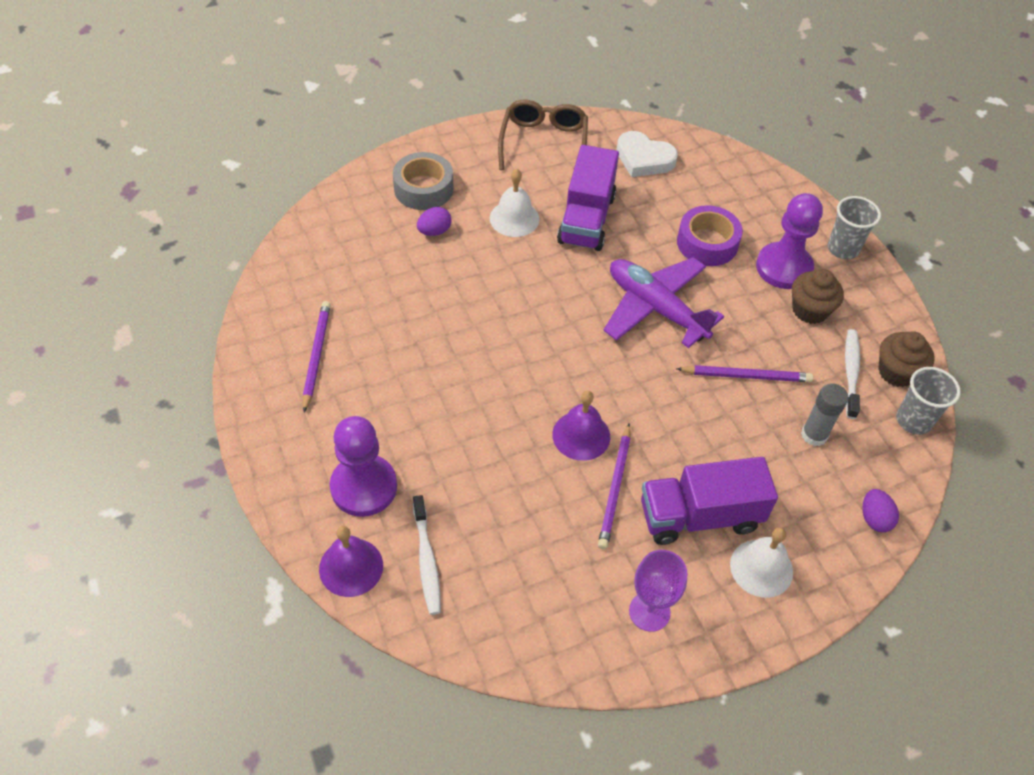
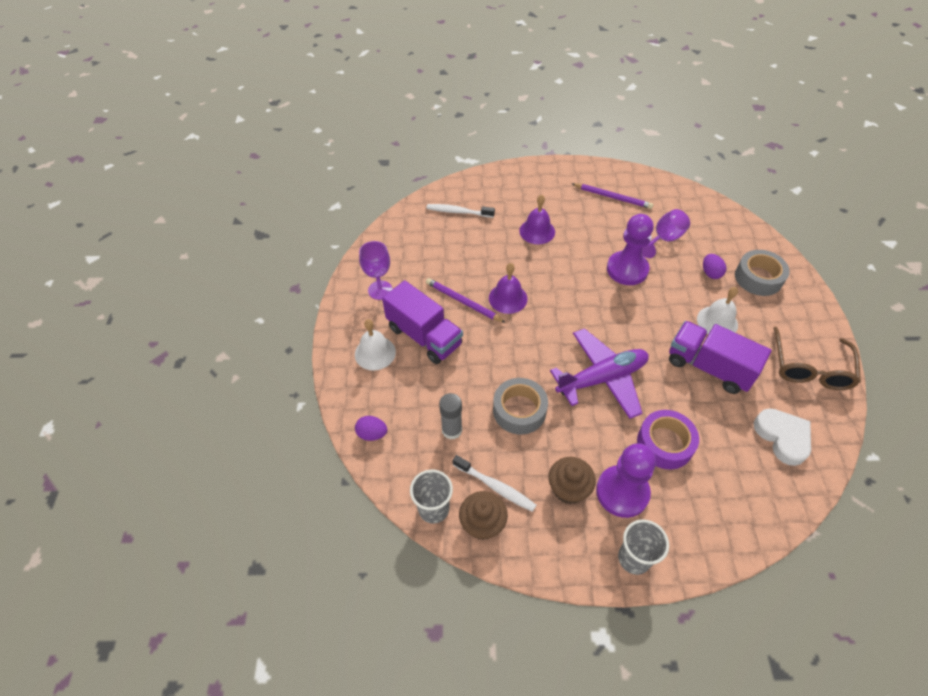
camera: 115 degrees right, 0 degrees up
(351, 567) = (469, 185): purple bell -> purple bell (537, 231)
(364, 487) = (514, 198): purple pawn -> purple pawn (627, 269)
(389, 284) = (664, 239): none -> purple goblet
(543, 143) = (810, 368): brown glasses -> brown glasses turned 75 degrees clockwise
(644, 159) = (782, 437): white heart -> white heart turned 105 degrees clockwise
(699, 516) = (424, 336): purple truck -> purple truck turned 120 degrees clockwise
(746, 376) = (519, 410): purple pencil -> grey tape

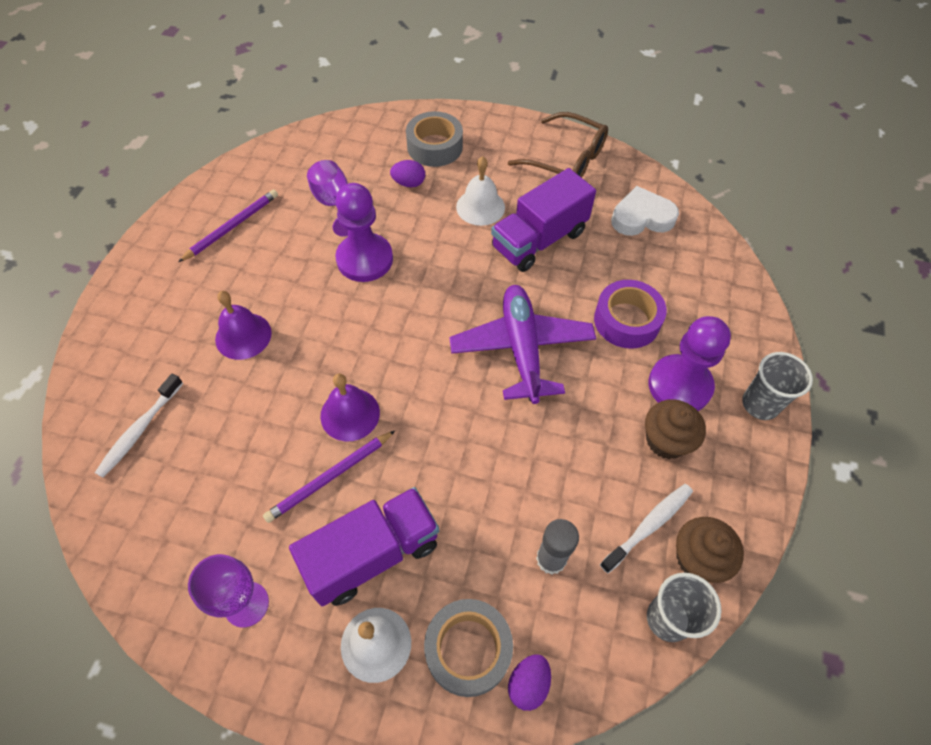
camera: 75 degrees left, 5 degrees up
(519, 410) = (542, 460): grey tape -> grey tape (468, 649)

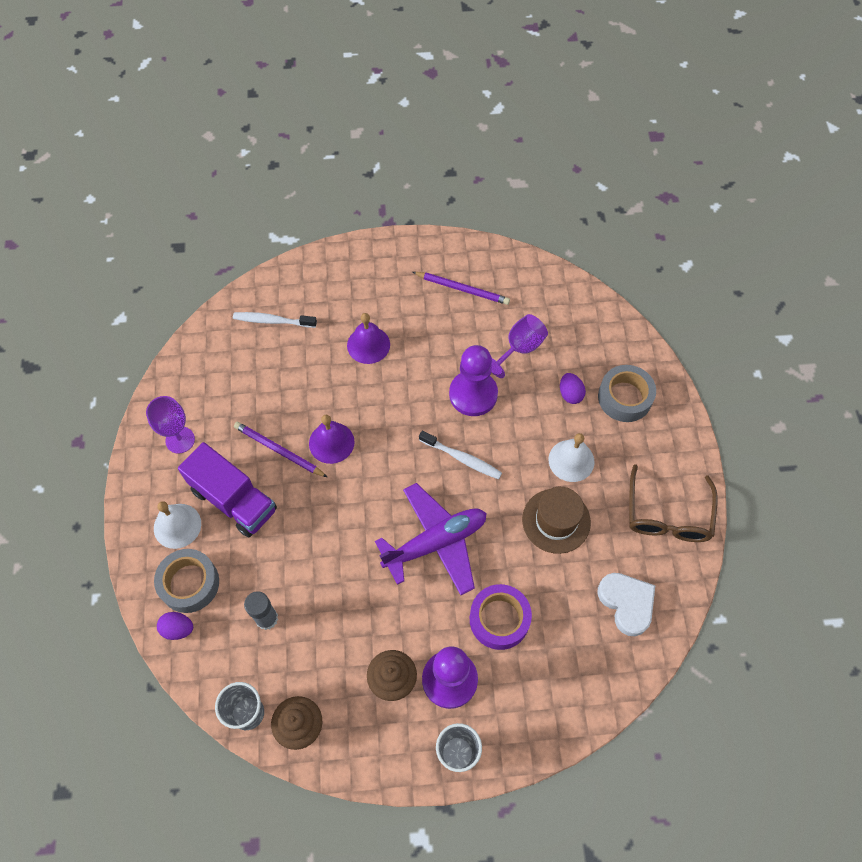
camera: 70 degrees right, 5 degrees up
(539, 240) = (556, 521): purple truck -> brown hat
(649, 526) = (314, 683): white toothbrush -> white toothbrush (462, 458)

